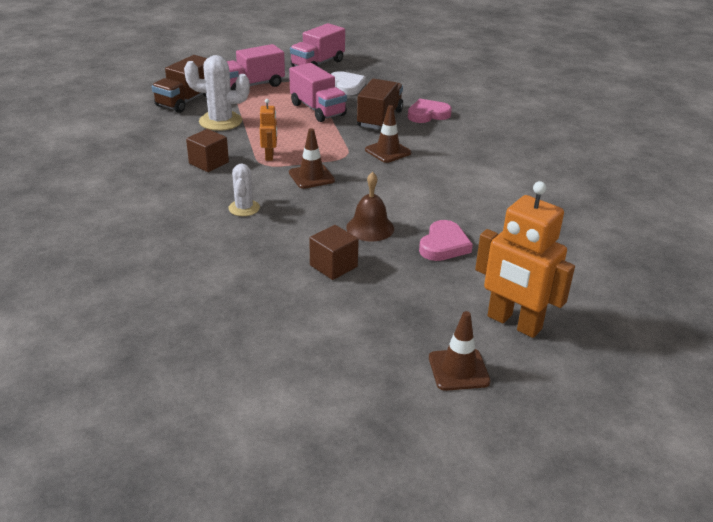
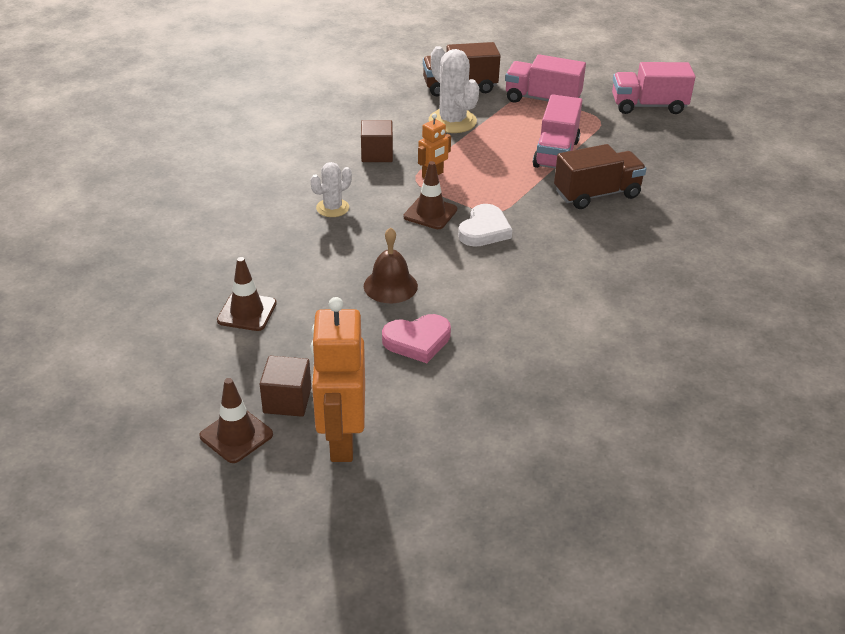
camera: 50 degrees right, 5 degrees up
(333, 266) = (306, 296): brown cube -> brown cube (287, 400)
(347, 86) = (631, 144): white heart -> white heart (484, 230)
(388, 151) = (540, 230): brown traffic cone -> brown traffic cone (247, 312)
(427, 114) = (655, 216): pink heart -> none

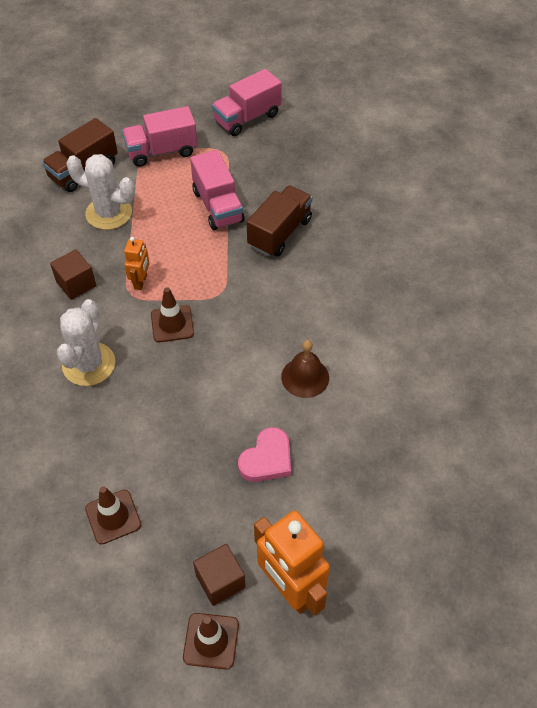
camera: 35 degrees left, 15 degrees up
(332, 208) = (89, 364): white cactus -> white cactus, size x1.66
(390, 286) = (203, 417): brown bell -> brown bell (305, 377)
(484, 230) = (227, 317): white heart -> none

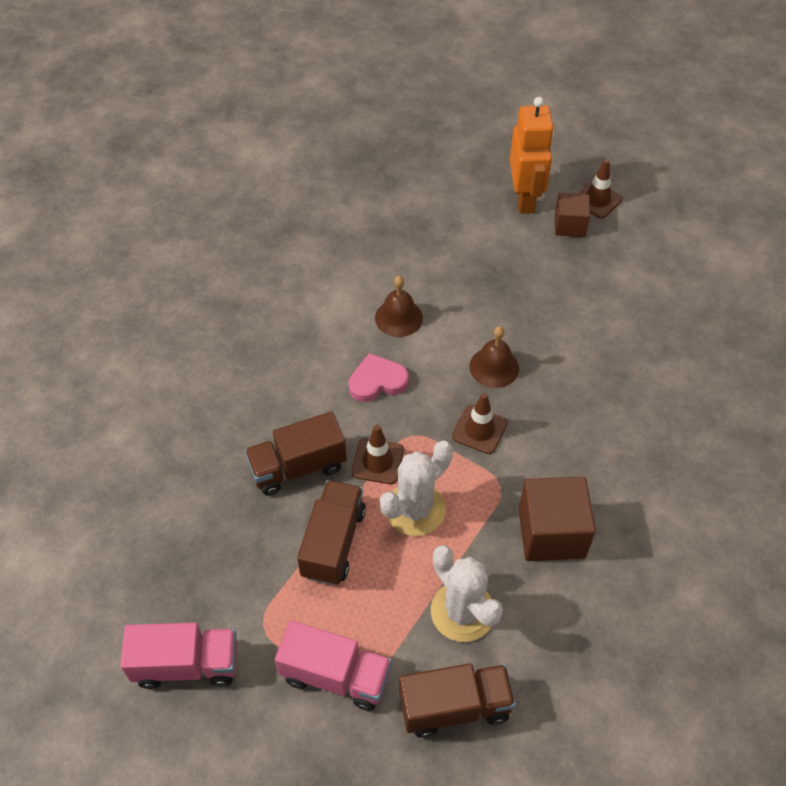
camera: 145 degrees left, 0 degrees up
(76, 284) = (551, 533): brown cube -> brown cube, size x1.63
(89, 364) = (583, 434): white cactus -> white cactus (415, 509)
(113, 517) = (626, 301): brown traffic cone -> brown traffic cone (377, 461)
(141, 281) = (481, 495): orange robot -> none
(194, 379) = (494, 367): none -> brown bell
(218, 206) = (333, 542): pink truck -> brown truck
(267, 459) = (479, 277): pink heart -> pink heart (377, 381)

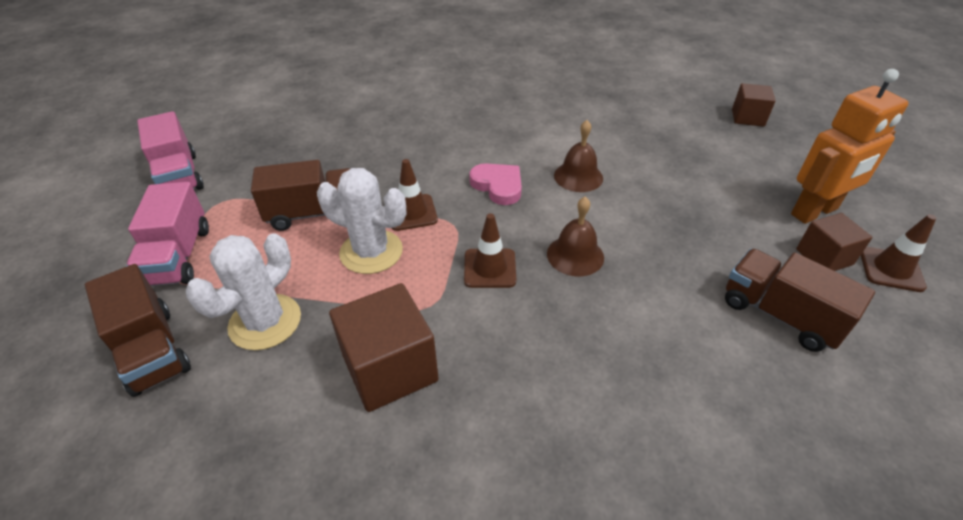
camera: 65 degrees right, 10 degrees down
(298, 467) = (381, 171): brown truck -> brown truck (779, 315)
(388, 158) = (747, 117): none -> brown cube

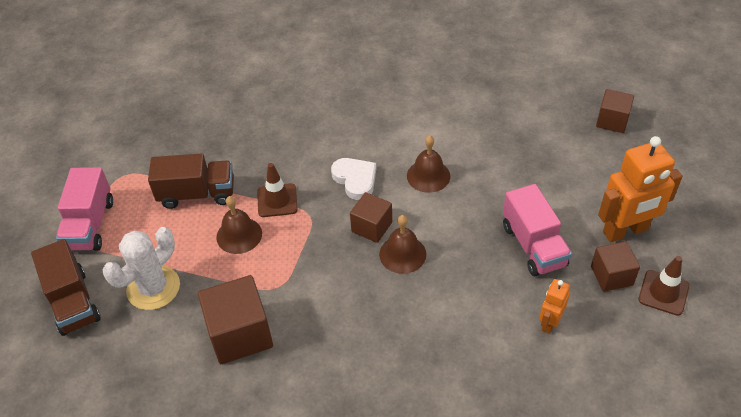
camera: 10 degrees right, 5 degrees up
(179, 176) = (89, 146): pink truck -> pink truck (533, 245)
(371, 252) = (239, 235): white cactus -> brown bell
(490, 268) = (330, 259): brown traffic cone -> none
(498, 186) = (355, 179): pink heart -> white heart
(530, 230) = (371, 227): none -> brown cube
(779, 315) = (549, 323): brown truck -> orange robot

